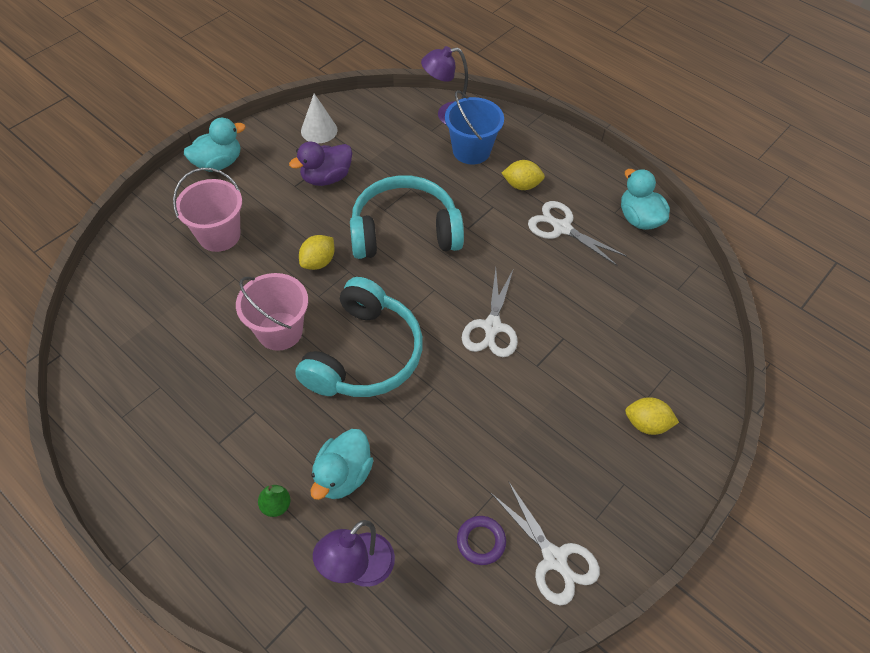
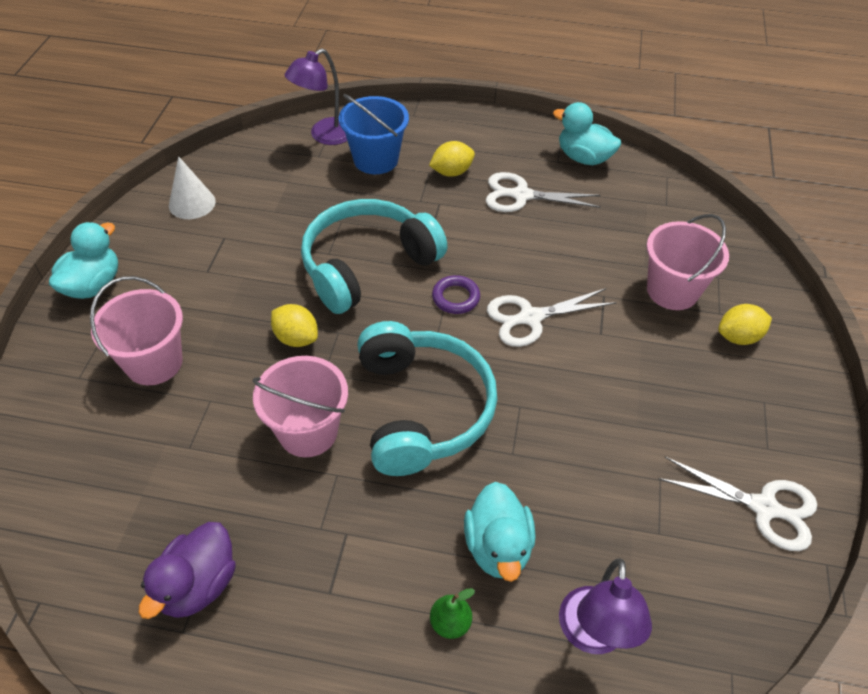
camera: 30 degrees left, 5 degrees down
(318, 262) = (296, 338): yellow lemon -> yellow lemon turned 60 degrees counterclockwise
(326, 178) = (238, 248): purple duck -> purple duck (198, 585)
(481, 541) = (686, 532): purple ring -> purple ring (456, 297)
(492, 327) = (530, 318): white scissors -> white scissors turned 90 degrees clockwise
(622, 361) = (672, 291): none -> pink bucket

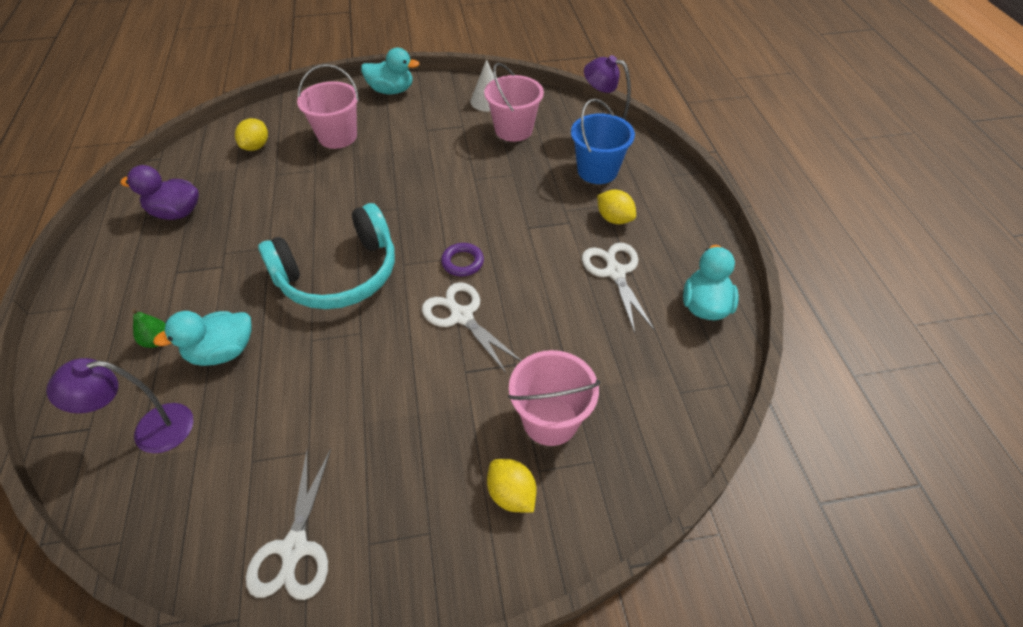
camera: 70 degrees right, 0 degrees up
(296, 338) = (383, 190): yellow lemon -> yellow lemon (256, 146)
(308, 431) = (301, 222): pink bucket -> pink bucket (513, 130)
(367, 265) = (472, 202): turquoise headphones -> none

